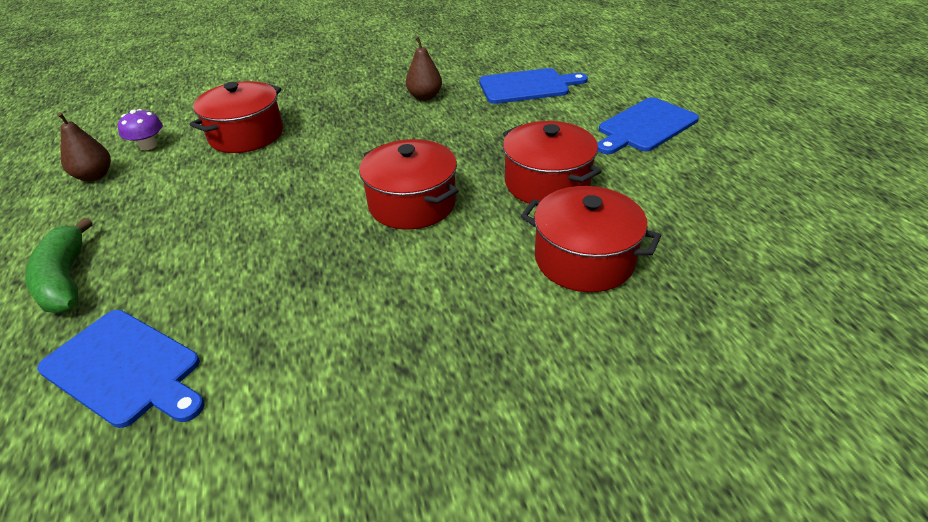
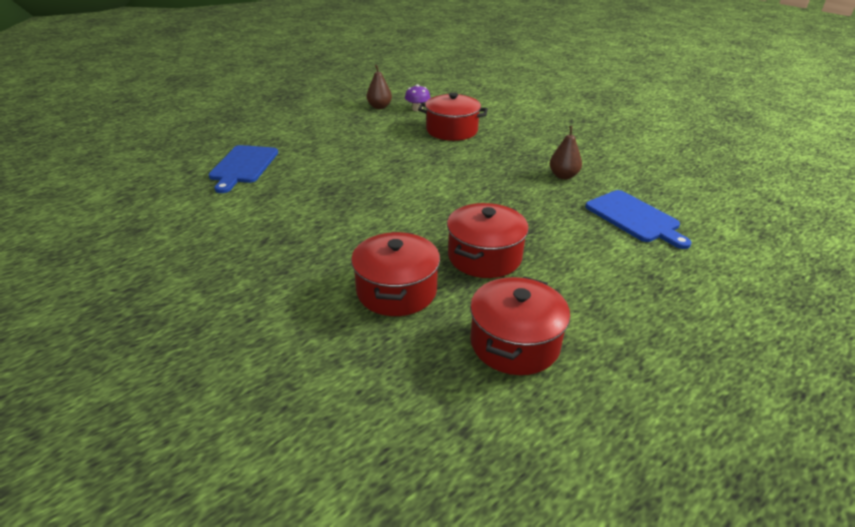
camera: 65 degrees right, 5 degrees down
(65, 280) = (296, 131): green banana -> none
(412, 204) = (418, 206): red pot -> red pot (514, 343)
(645, 126) = (628, 297): blue cutting board -> none

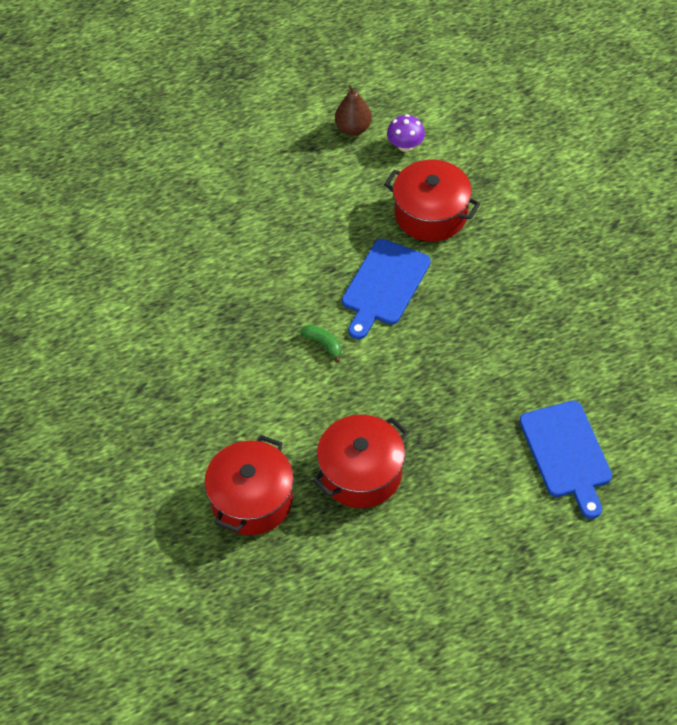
camera: 20 degrees right, 20 degrees up
(243, 166) = (141, 239): blue cutting board -> blue cutting board (384, 285)
(411, 194) = (323, 344): none -> green banana
(514, 343) = (335, 596): red pot -> none
(563, 176) = (528, 352): brown pear -> none

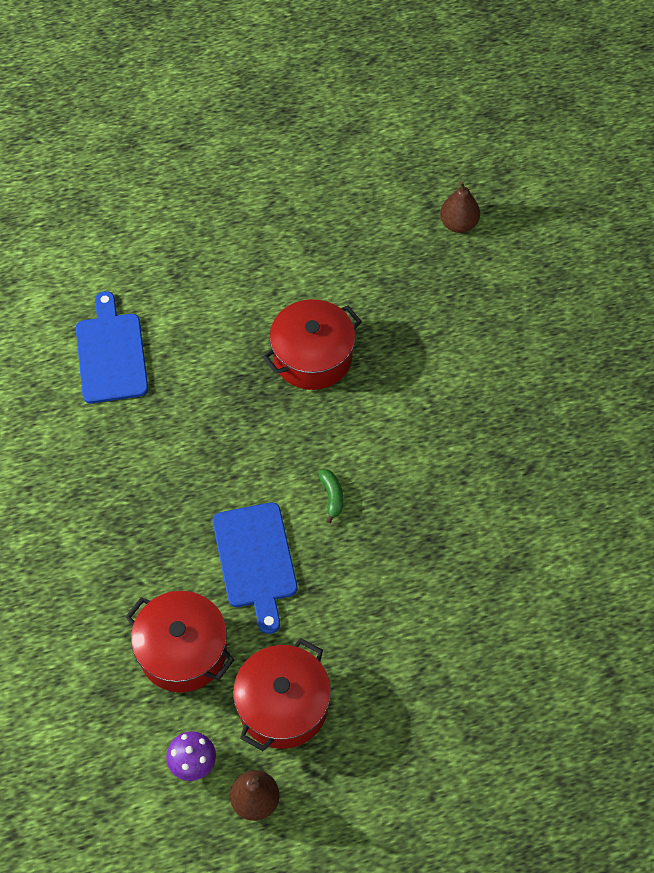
camera: 175 degrees left, 5 degrees up
(215, 650) = (458, 224): none -> brown pear
(251, 499) = (420, 344): red pot -> red pot (283, 705)
(323, 344) = (332, 496): green banana -> green banana turned 150 degrees counterclockwise
(384, 285) = (255, 560): blue cutting board -> blue cutting board turned 135 degrees clockwise

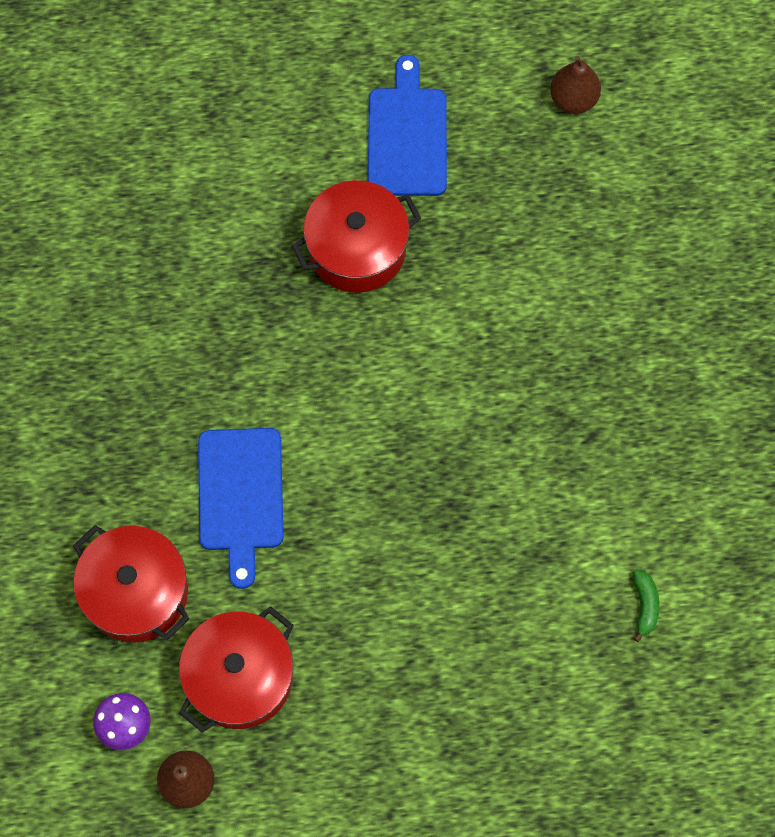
camera: 10 degrees right, 10 degrees up
(111, 354) = (115, 205): blue cutting board -> blue cutting board (407, 136)
(332, 496) = (346, 432): green banana -> green banana (644, 605)

